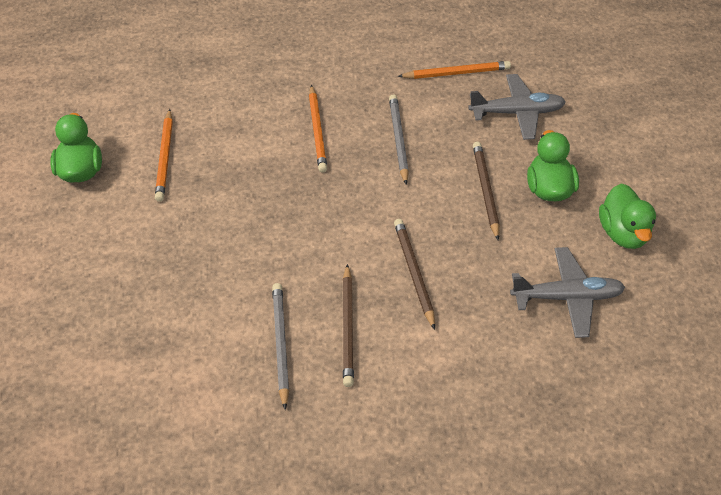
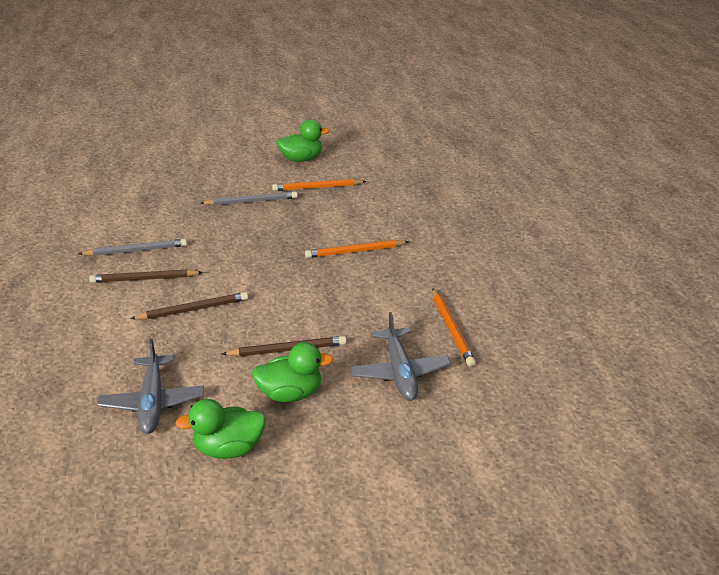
camera: 85 degrees right, 15 degrees down
(398, 140) = (349, 295): grey pencil -> grey pencil (251, 201)

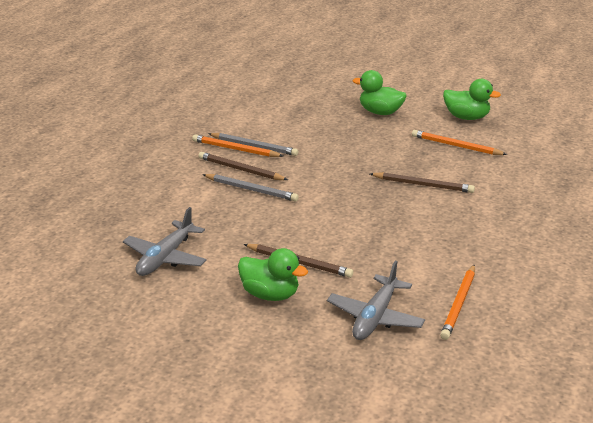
camera: 35 degrees right, 5 degrees down
(193, 309) = (255, 205): brown pencil -> brown pencil (423, 185)
(229, 448) = (188, 311): green duck -> green duck (380, 112)
(251, 201) = (384, 139): grey pencil -> grey pencil (251, 190)
(355, 251) = (436, 210): orange pencil -> orange pencil (235, 149)

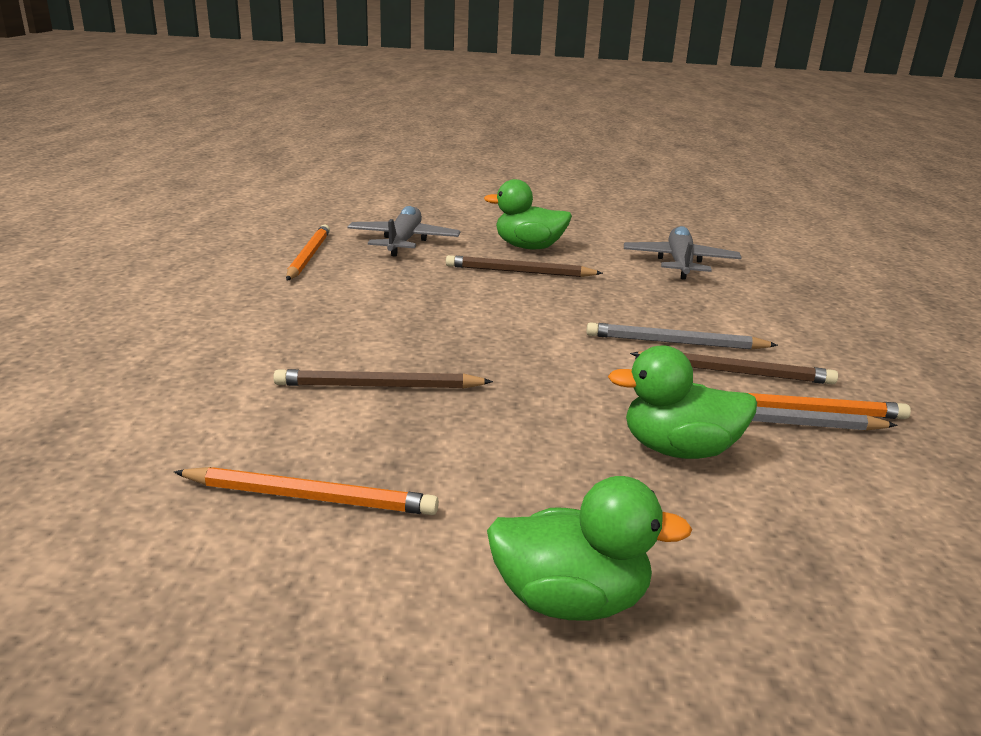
camera: 160 degrees right, 5 degrees down
(466, 117) = (270, 634): green duck -> green duck (678, 450)

